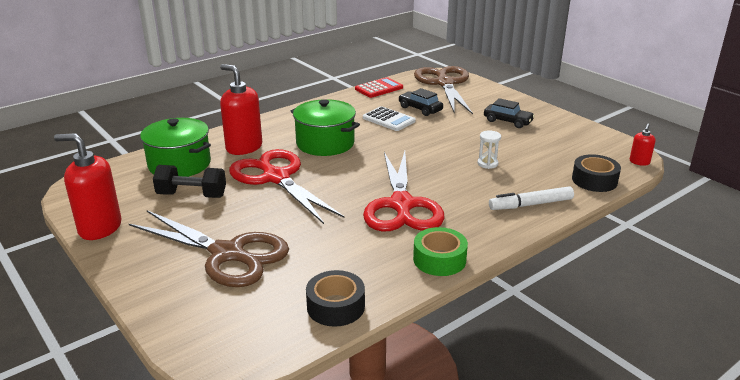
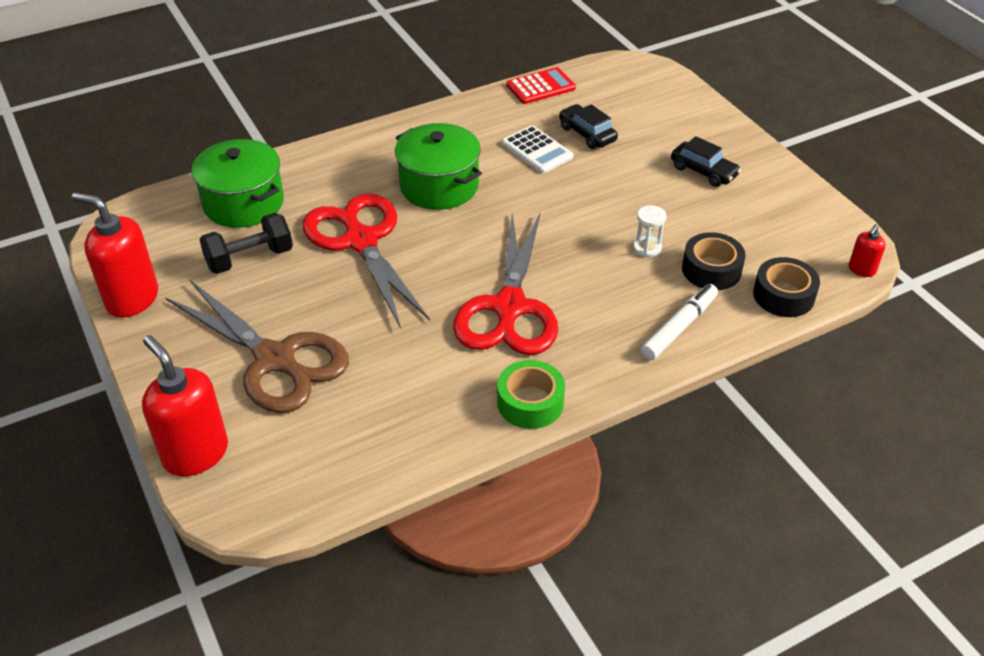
camera: 10 degrees right, 15 degrees up
(192, 195) = (250, 258): black dumbbell -> black dumbbell turned 45 degrees counterclockwise
(244, 147) = (331, 182): red soap dispenser -> red soap dispenser (195, 453)
(335, 306) = (384, 456): black tape -> black tape (711, 270)
(445, 83) = (638, 86): brown scissors -> none
(530, 204) = (679, 327): white marker -> white marker turned 135 degrees clockwise

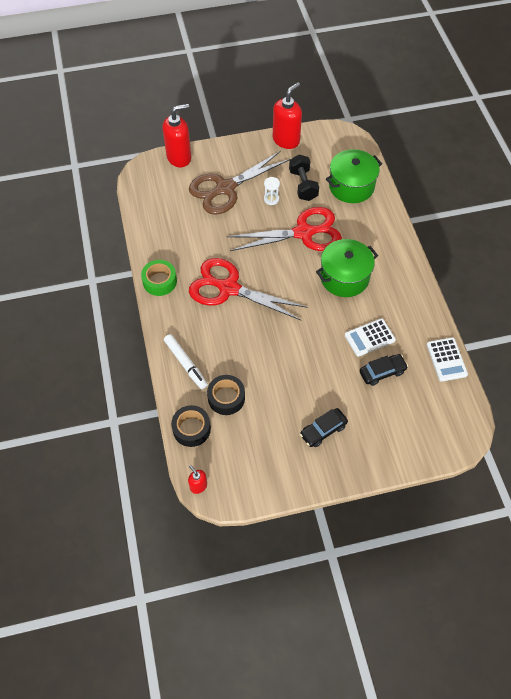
camera: 105 degrees right, 15 degrees up
(541, 87) = (446, 359): red calculator -> white calculator
(647, 248) = (256, 370): white hourglass -> white hourglass (271, 199)

